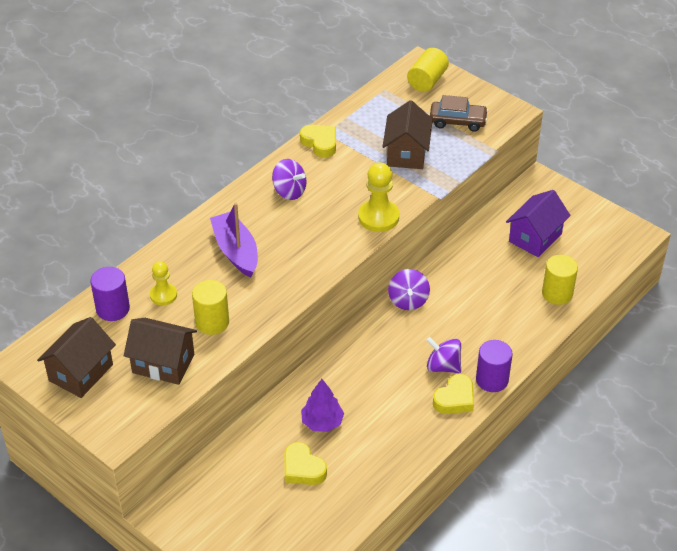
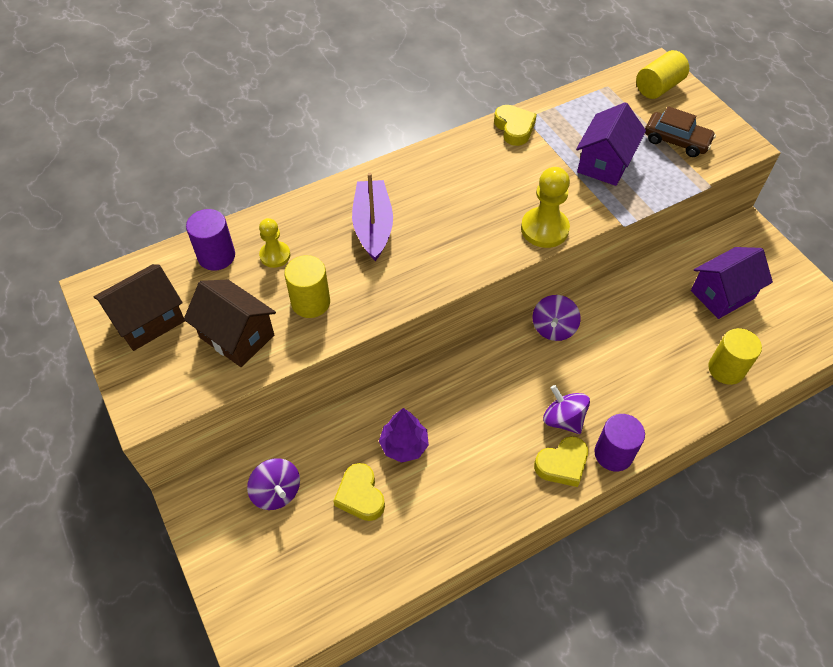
camera: 20 degrees right, 10 degrees up
(289, 191) = (459, 173): purple spinning top -> purple spinning top (276, 492)
(406, 153) = (605, 163): brown house -> purple house

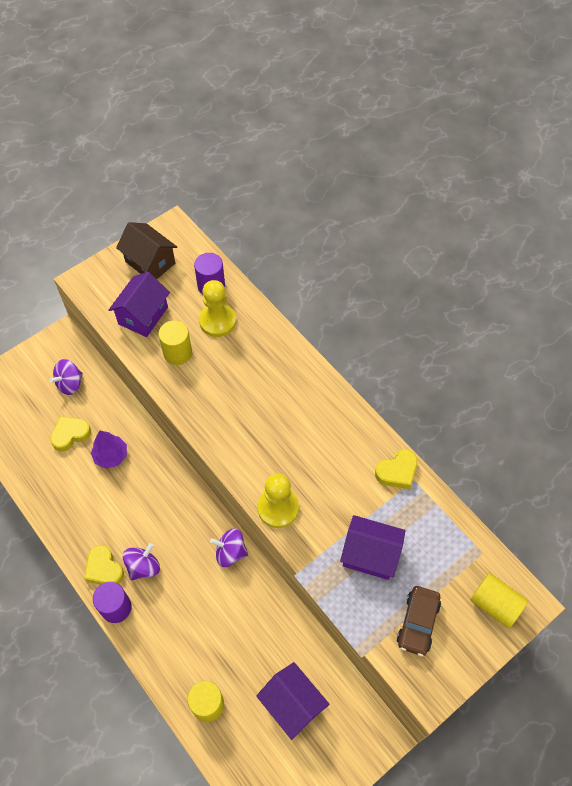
camera: 80 degrees right, 5 degrees up
(237, 336) = (143, 315): brown house -> purple house
(275, 255) = (217, 321): yellow pawn -> yellow pawn, size x1.61
(373, 226) = (257, 379): purple boat -> none

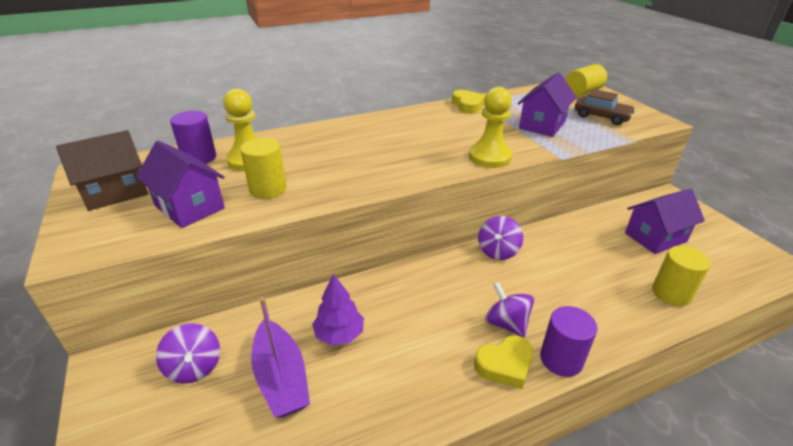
camera: 75 degrees left, 25 degrees down
(70, 434) = (281, 378): yellow heart -> purple boat

